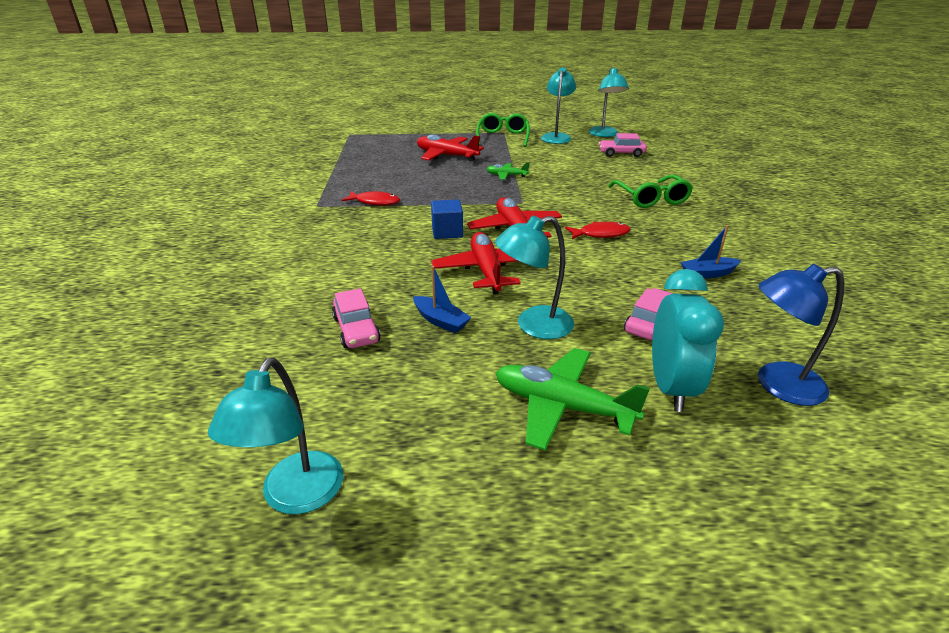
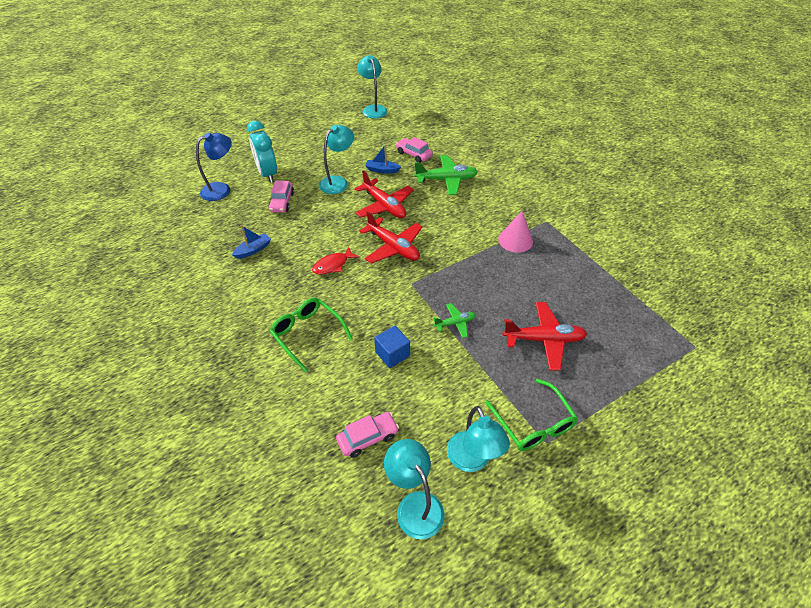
camera: 150 degrees right, 15 degrees up
(375, 202) = (515, 240): red fish -> pink cone
(447, 232) = (435, 228): blue cube -> blue cube (392, 354)
(562, 406) = (308, 154): green plane -> green plane (446, 180)

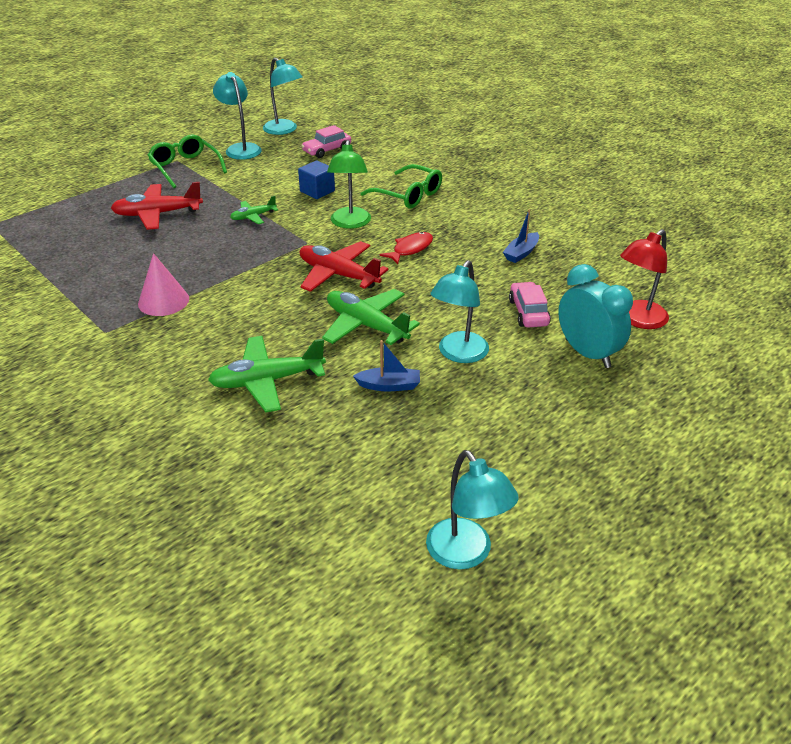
camera: 170 degrees right, 10 degrees down
(221, 189) = (637, 320): blue lamp -> red lamp
(371, 302) = (350, 223): none -> green lamp
(384, 206) = (366, 325): red plane -> green plane
(414, 154) = (336, 427): pink car -> none

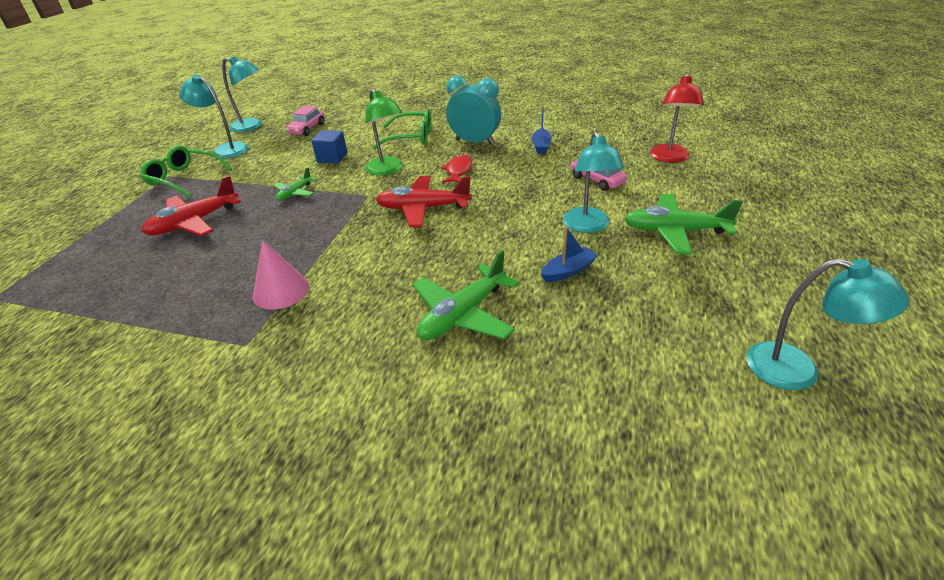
camera: 30 degrees left, 0 degrees up
(366, 325) = (492, 235): green plane -> green plane (675, 231)
(587, 353) = (670, 190): turquoise clock -> turquoise clock (475, 142)

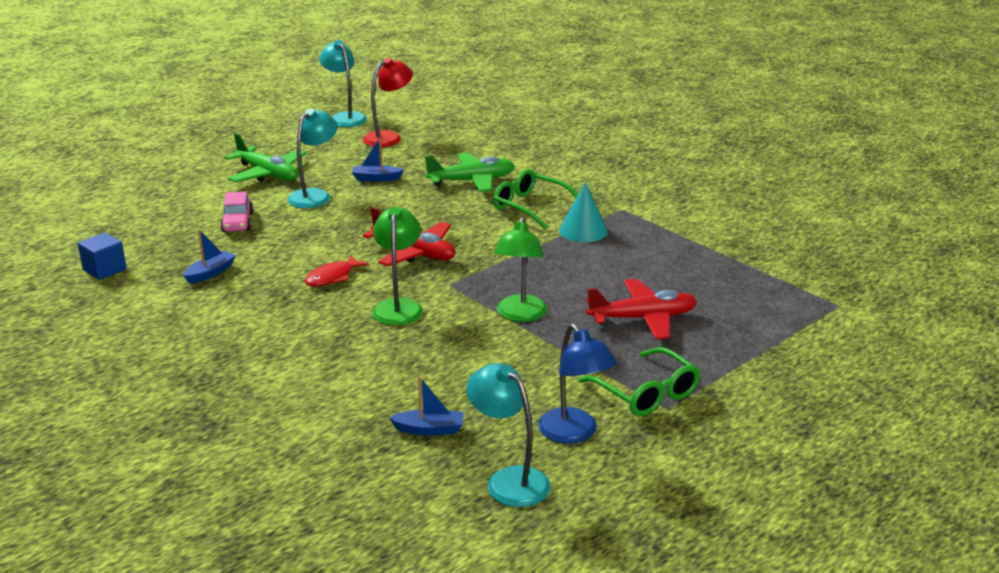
camera: 150 degrees left, 10 degrees down
(225, 149) = (574, 433): turquoise lamp -> blue lamp
(281, 291) = (583, 231): pink cone -> turquoise cone
(295, 193) = (520, 315): green plane -> green lamp
(307, 129) = (429, 429): pink car -> blue boat
(332, 158) = (441, 352): blue cube -> blue cube (104, 270)
(411, 137) = (316, 345): green glasses -> green glasses (530, 207)
(475, 142) = (261, 306): turquoise clock -> none
(669, 158) = (141, 217): red lamp -> red lamp (388, 137)

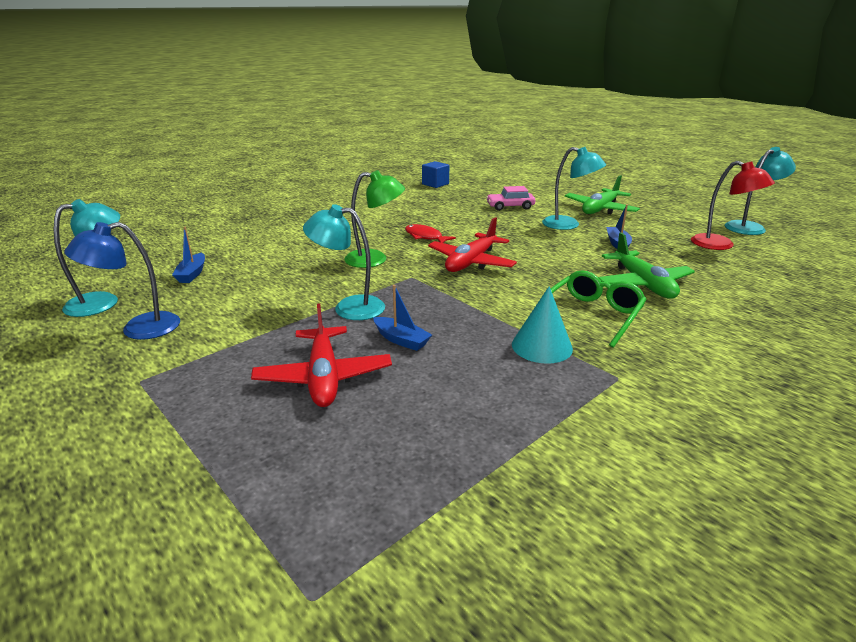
camera: 90 degrees right, 0 degrees up
(210, 273) = (431, 205): blue boat -> blue boat (401, 340)
(520, 315) = (349, 307): green lamp -> turquoise lamp
(646, 393) = (173, 370): green glasses -> none

